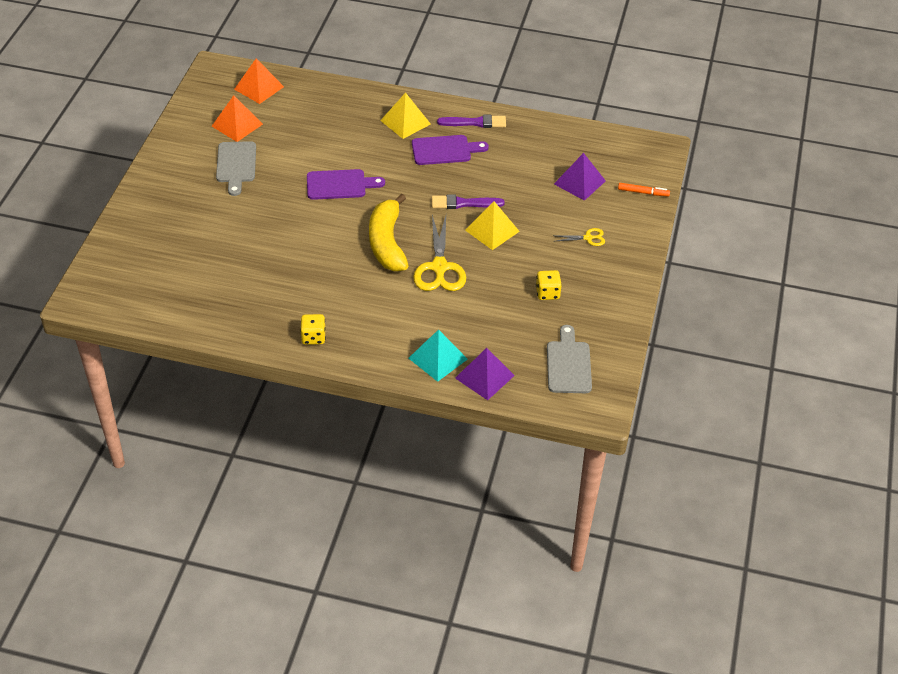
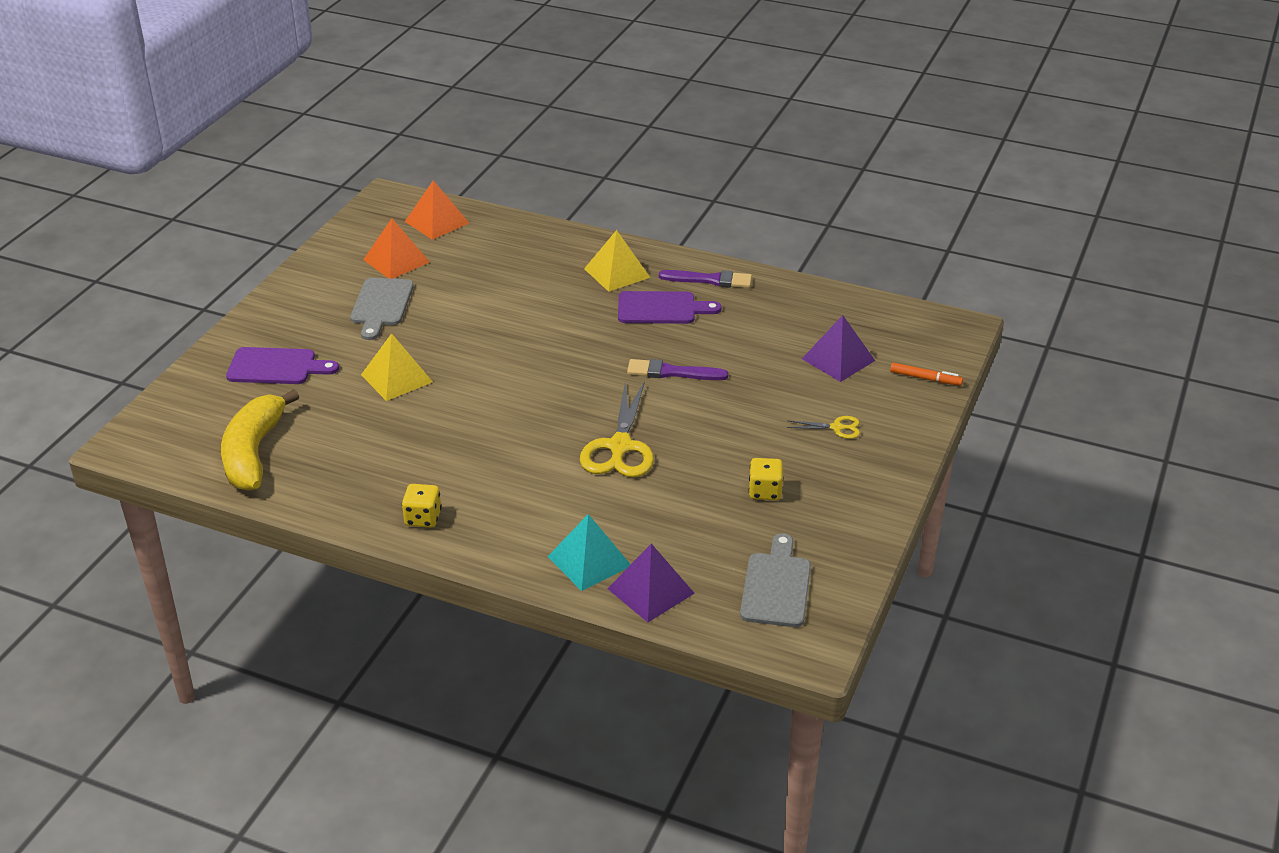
camera: 10 degrees right, 10 degrees down
(340, 185) = (510, 338): purple cutting board -> purple cutting board (276, 367)
(387, 243) = (555, 411): yellow banana -> yellow banana (253, 453)
(492, 230) = (703, 408): yellow pyramid -> yellow pyramid (396, 378)

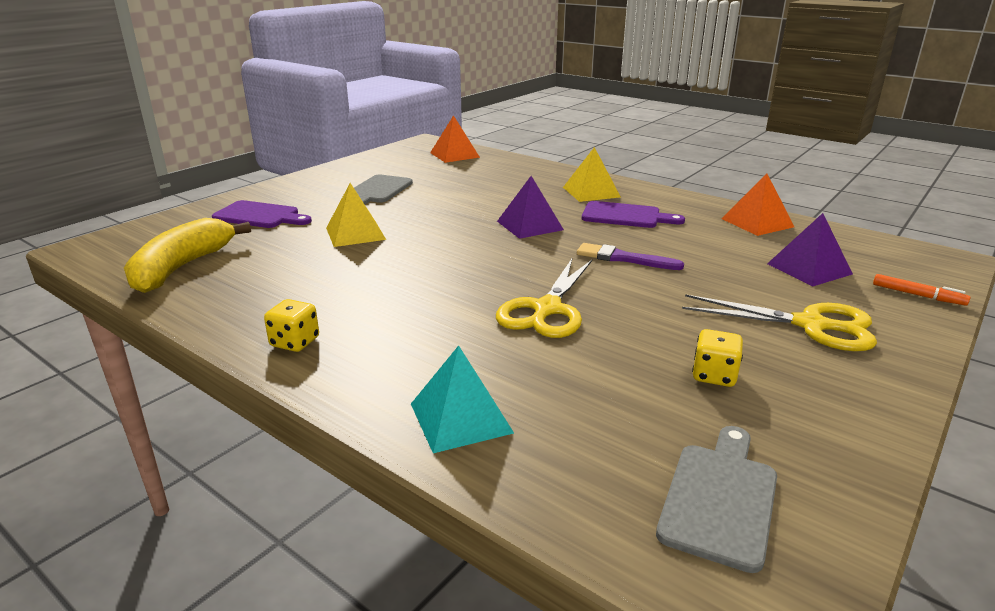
camera: 15 degrees right, 10 degrees down
(396, 261) = (408, 170): orange pyramid -> orange pyramid (757, 222)
(650, 590) = (528, 470): purple pyramid -> purple pyramid (529, 225)
(710, 280) = (677, 203): purple brush -> none
(836, 428) = (810, 325): yellow scissors -> yellow scissors, size x2.07

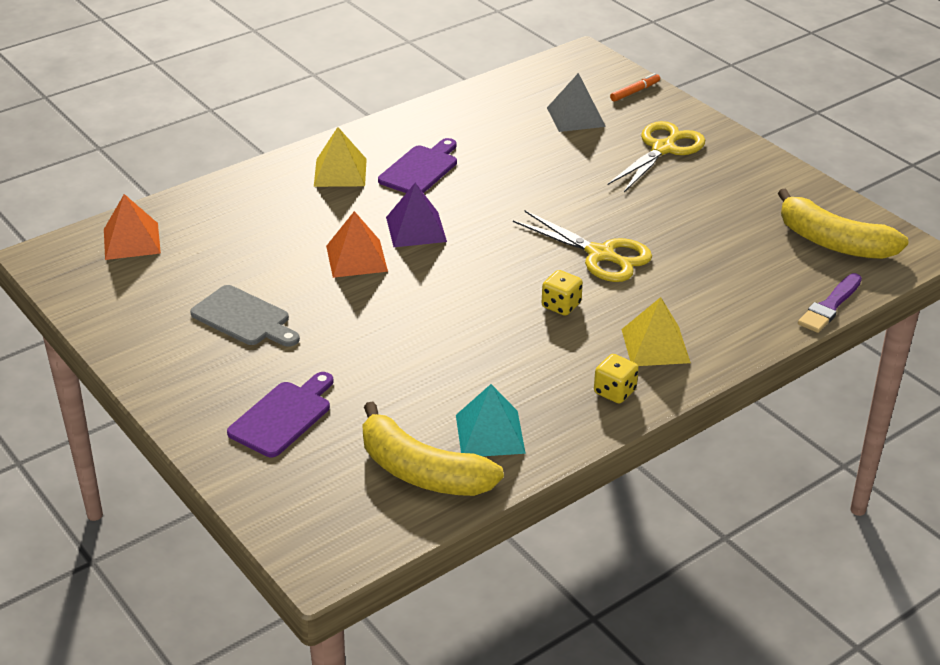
camera: 75 degrees left, 10 degrees up
(355, 233) = (381, 344): yellow pyramid -> yellow pyramid (655, 346)
(460, 418) = (741, 319): turquoise pyramid -> turquoise pyramid (490, 434)
(624, 258) = (519, 195): purple brush -> purple brush (830, 306)
(714, 375) = (716, 207): yellow dice -> yellow dice (561, 305)
(720, 498) = (833, 242): grey cutting board -> yellow banana
(757, 222) = (473, 107): orange pyramid -> orange pyramid (356, 258)
(809, 268) = (575, 117): purple pyramid -> grey pyramid

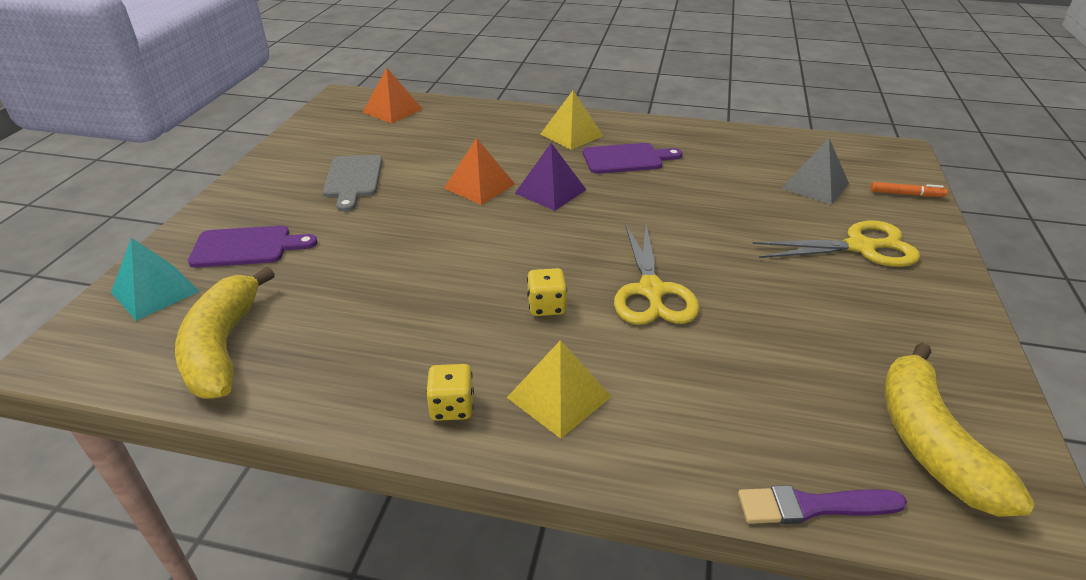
camera: 50 degrees right, 0 degrees up
(490, 434) = (311, 359): turquoise pyramid -> turquoise pyramid (155, 291)

